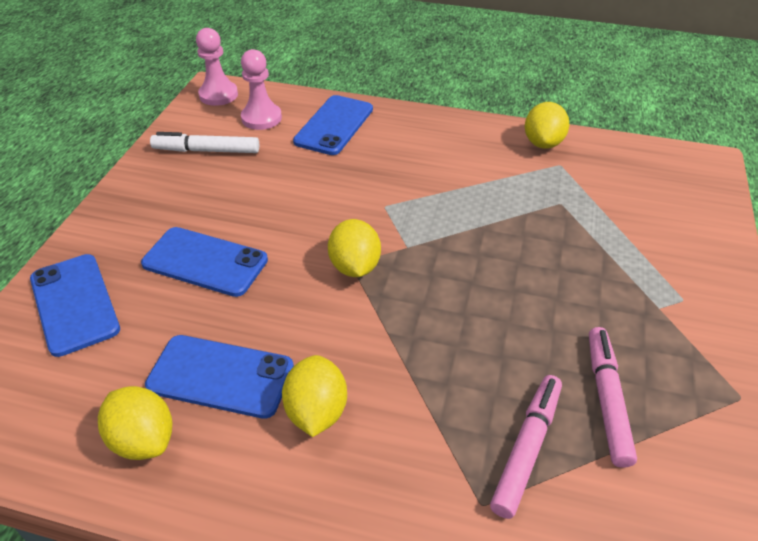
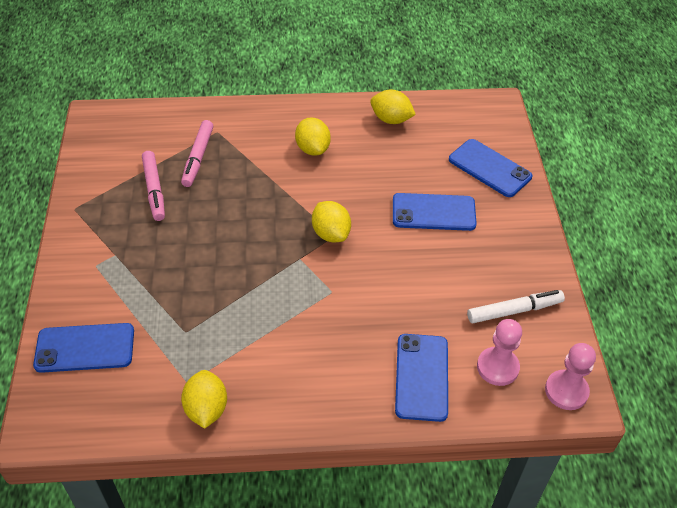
camera: 160 degrees right, 5 degrees up
(221, 376) = (373, 153): blue phone -> blue phone (85, 348)

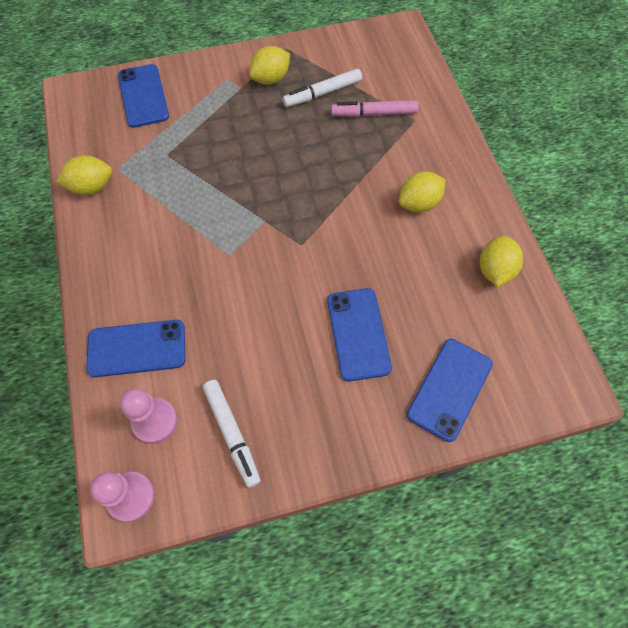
camera: 80 degrees right, 15 degrees up
(154, 190) = (322, 93): pink marker -> white marker
(331, 234) = (303, 241): yellow lemon -> yellow lemon (271, 79)

